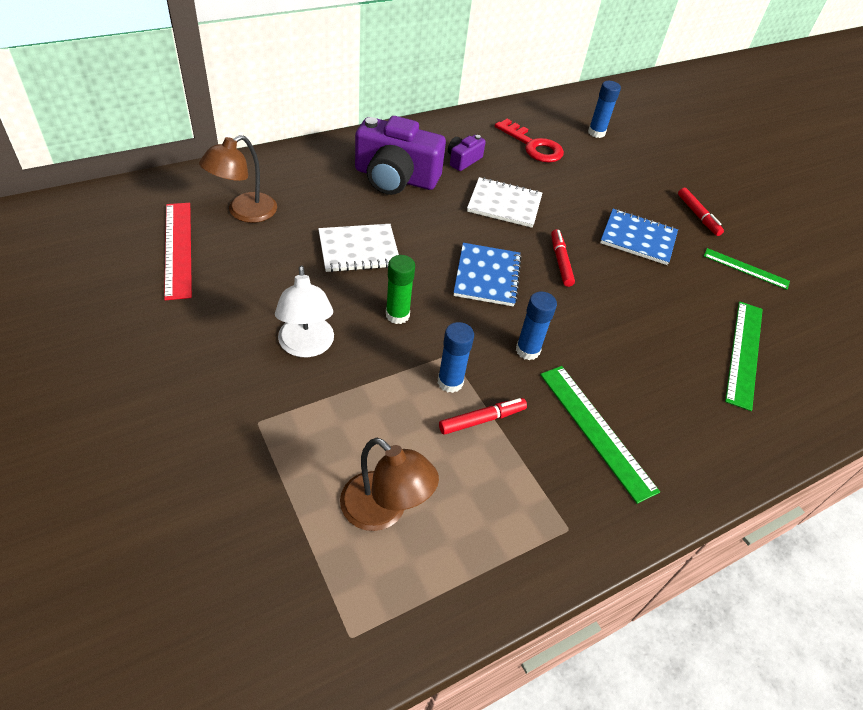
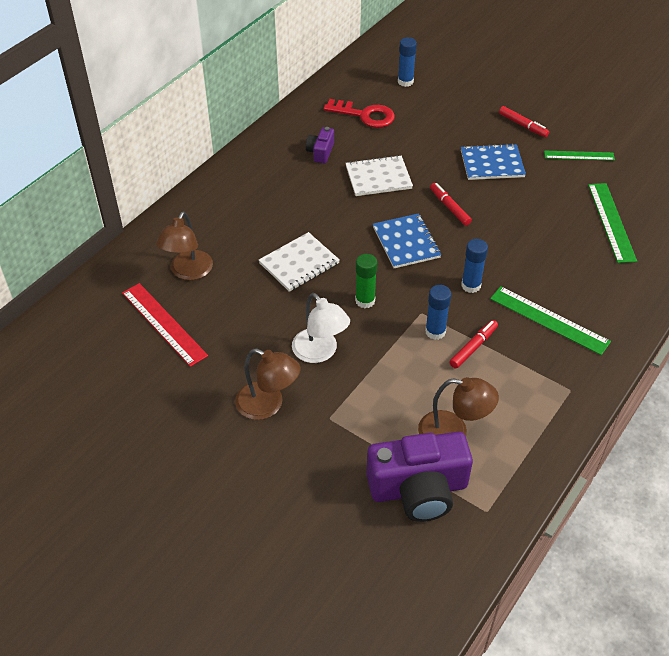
camera: 20 degrees left, 0 degrees up
(206, 376) = (268, 405): none -> brown lamp
(395, 178) = (280, 191): purple camera -> purple camera (418, 489)

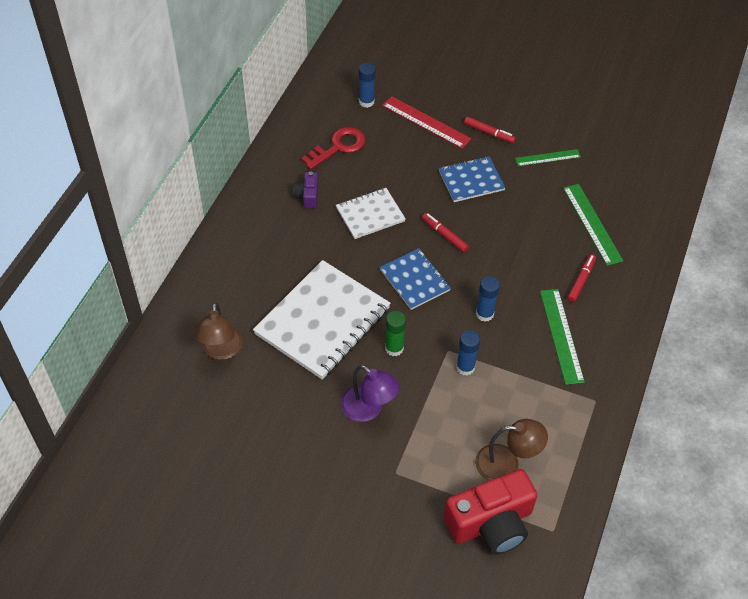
camera: 15 degrees left, 5 degrees up
(164, 323) = (215, 409): red ruler -> red ruler (426, 122)
(268, 405) = (337, 471): brown lamp -> none
(299, 263) = (322, 321): white notebook -> white notebook, size x1.82
(320, 352) = (368, 409): white lamp -> purple lamp
(365, 115) = (338, 147): red key -> red key turned 45 degrees counterclockwise
(418, 489) = (491, 523): purple camera -> red camera
(473, 347) = (502, 376): red marker -> red marker (581, 280)
(549, 320) = (561, 335): green ruler -> green ruler turned 60 degrees clockwise

